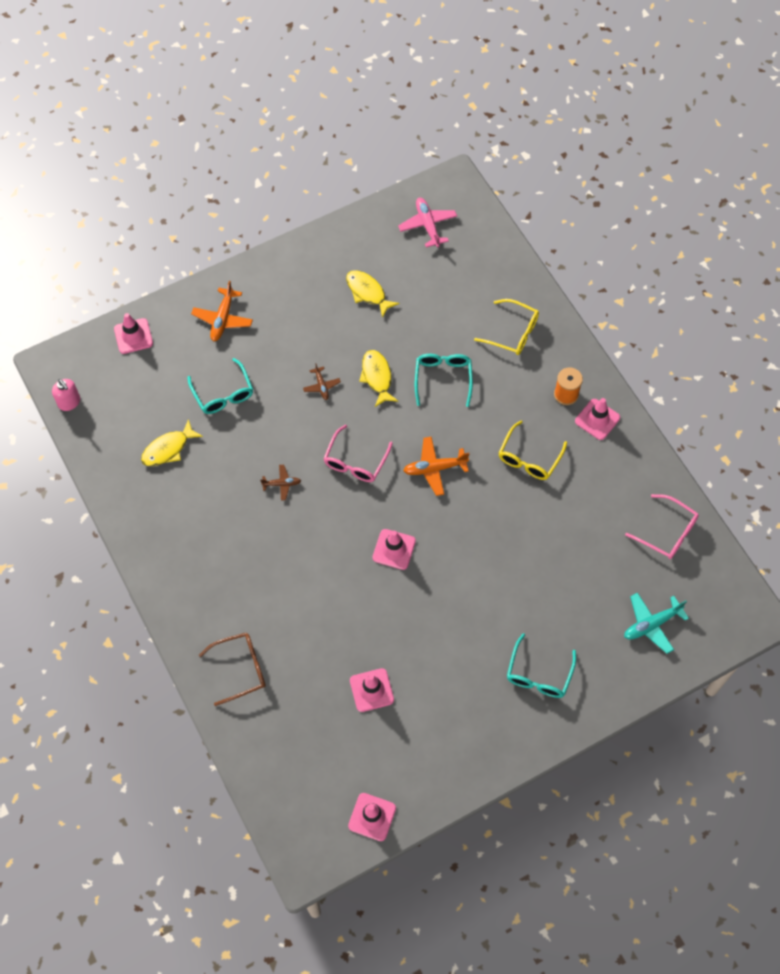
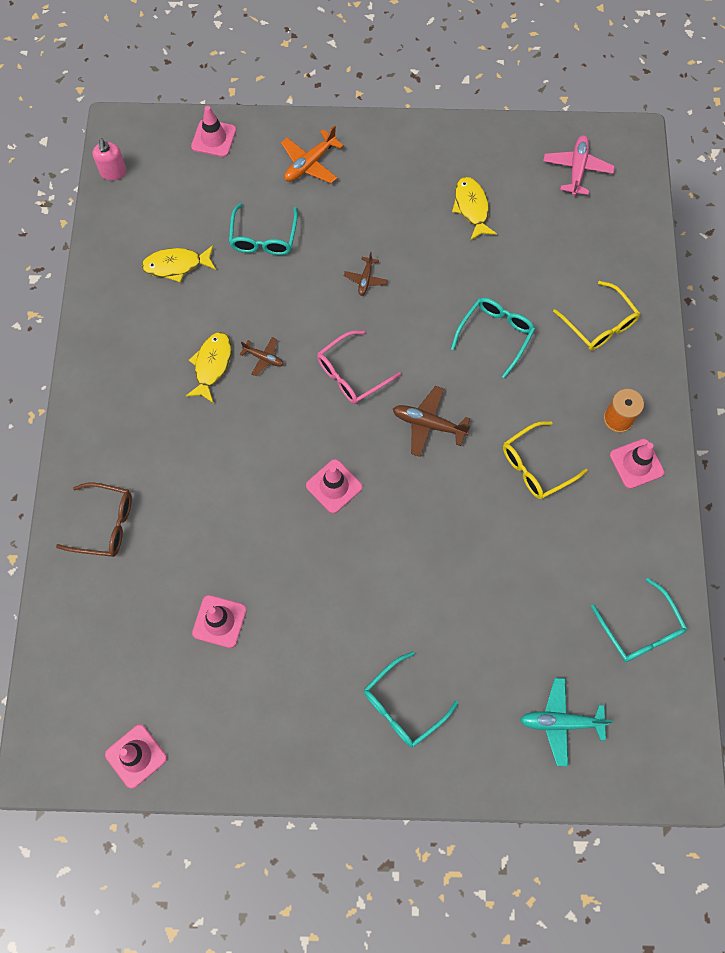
camera: 30 degrees right, 5 degrees up
(377, 377) = (428, 298): yellow fish -> yellow fish (212, 365)
(434, 468) = (428, 424): orange plane -> brown plane
(667, 532) = (640, 629): pink glasses -> turquoise glasses

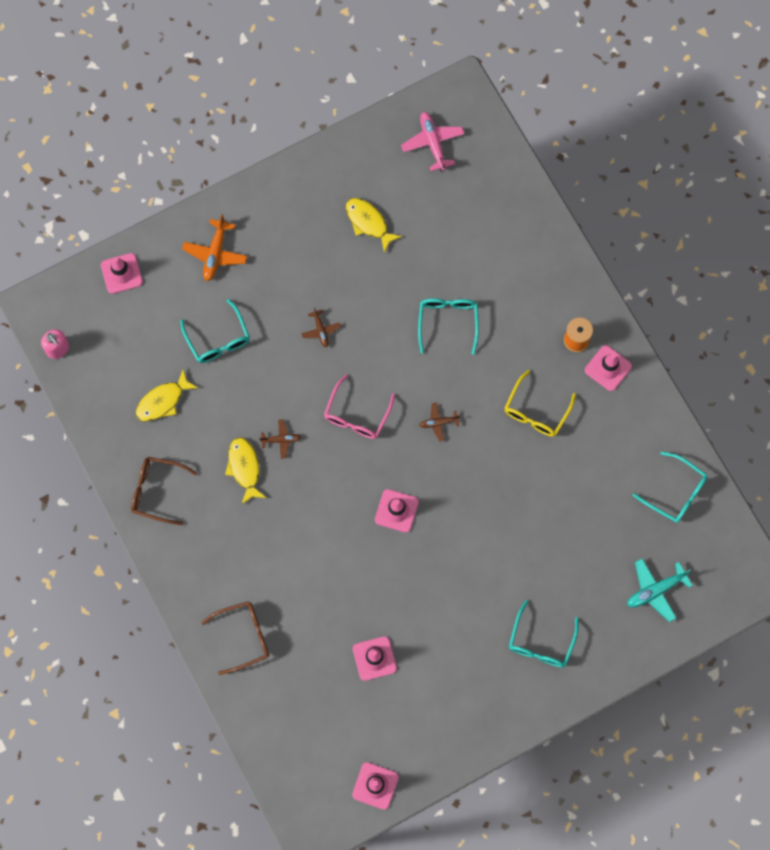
camera: 30 degrees left, 5 degrees up
(116, 342) = (157, 491): none -> brown glasses
(428, 424) = (438, 423): brown plane -> brown plane, size x0.60
(599, 324) = (522, 269): yellow glasses -> none

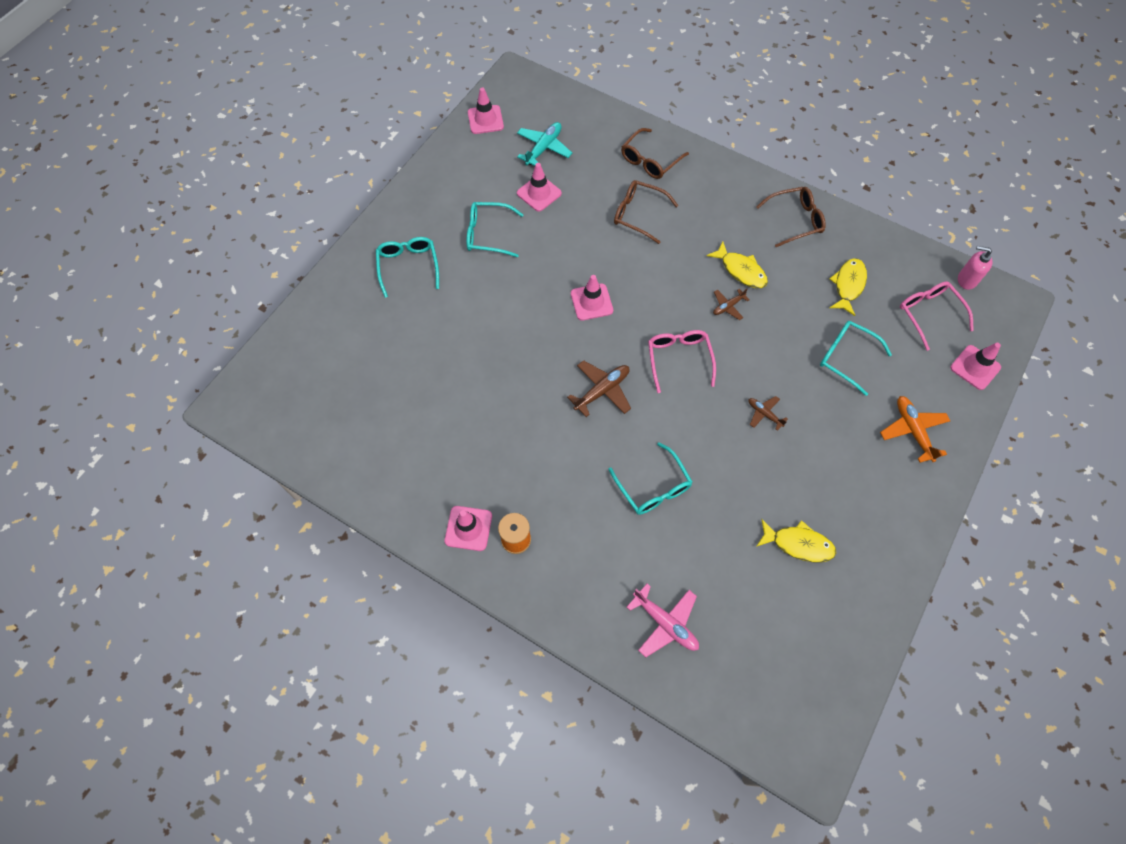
camera: 150 degrees right, 10 degrees down
(117, 337) = (929, 314): none -> pink glasses
(296, 579) = (638, 214): none -> brown glasses
(432, 143) = (798, 675): pink plane -> pink plane (665, 623)
(438, 423) = (602, 390): brown plane -> brown plane, size x1.67
(536, 411) = (517, 448): yellow glasses -> none
(655, 590) = (325, 352): turquoise plane -> turquoise plane (543, 148)
(675, 492) = (343, 444): turquoise glasses -> turquoise glasses (488, 234)

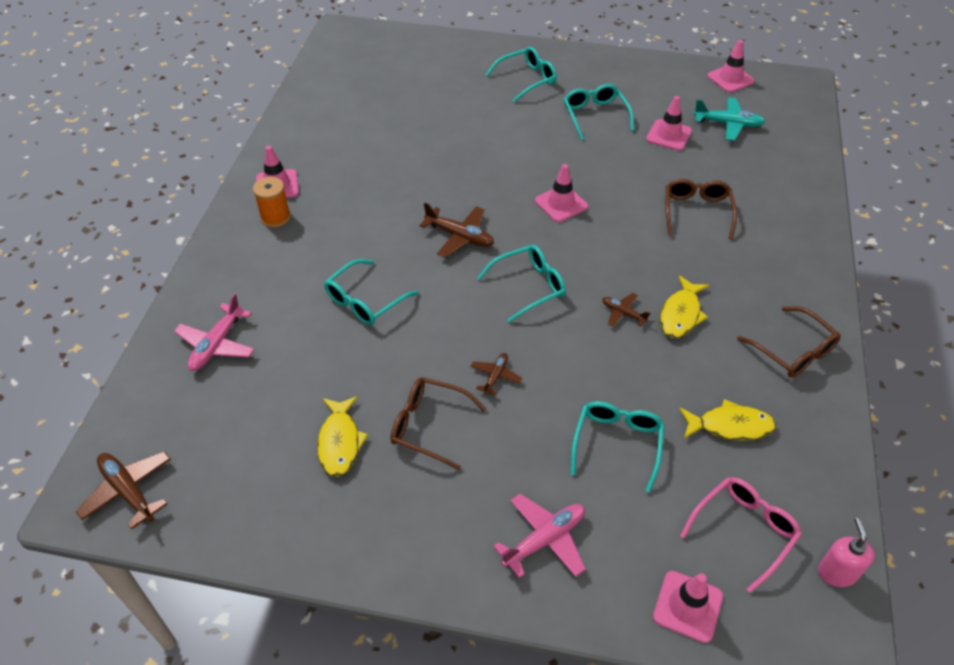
camera: 70 degrees right, 15 degrees down
(650, 160) = (777, 204): brown glasses -> brown glasses (429, 425)
(679, 359) = (529, 286): pink glasses -> turquoise glasses
(806, 722) = (128, 491): none -> brown plane
(912, 431) = (544, 539): orange plane -> pink plane

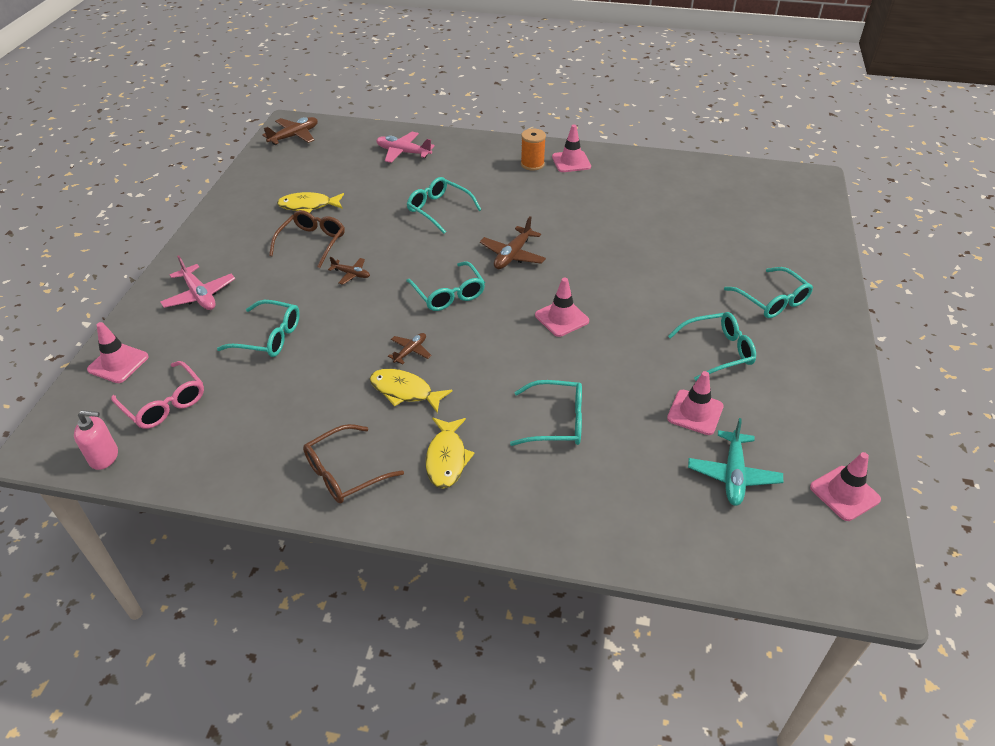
camera: 90 degrees right, 5 degrees down
(696, 212) = (556, 421): brown glasses -> turquoise glasses
(730, 426) = (267, 409): yellow fish -> yellow fish (446, 458)

